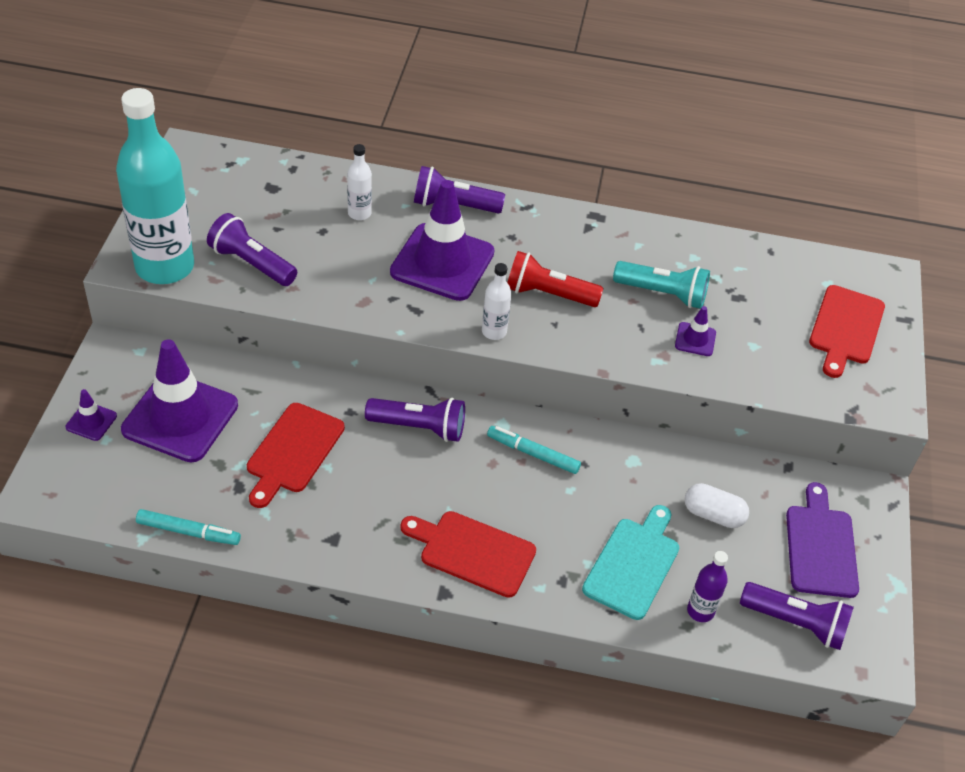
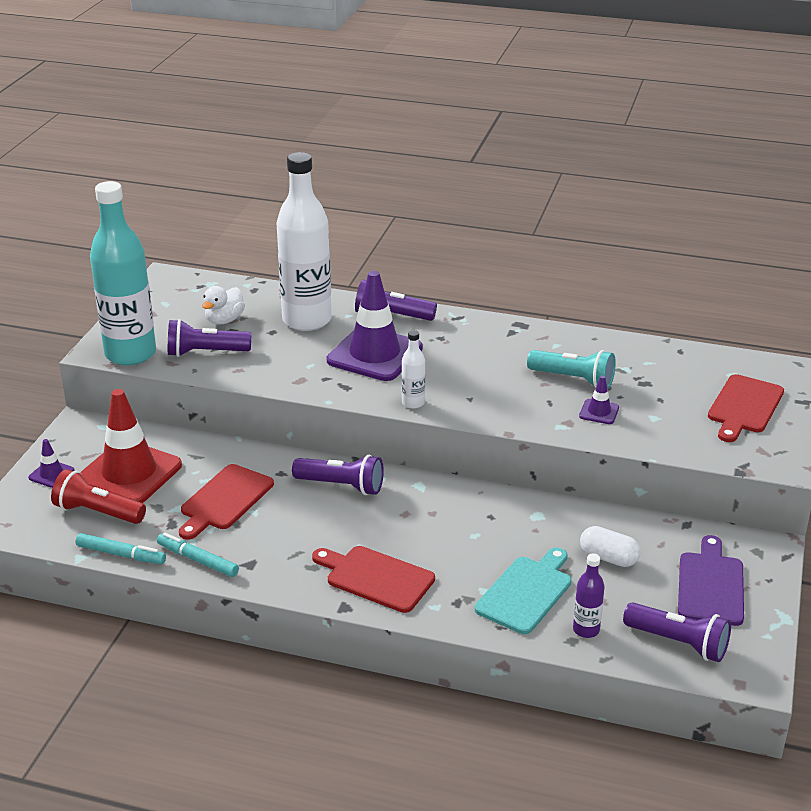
camera: 10 degrees right, 15 degrees down
(180, 417) = (129, 473): purple traffic cone -> red traffic cone
(251, 263) = (206, 353): purple flashlight -> purple flashlight turned 45 degrees counterclockwise
(266, 215) = (224, 320): none -> white duck
(359, 213) = (307, 320): white bottle -> white bottle, size x2.35
(533, 454) = (443, 508): turquoise marker -> turquoise marker (197, 560)
(548, 294) = (467, 378): red flashlight -> red flashlight (98, 512)

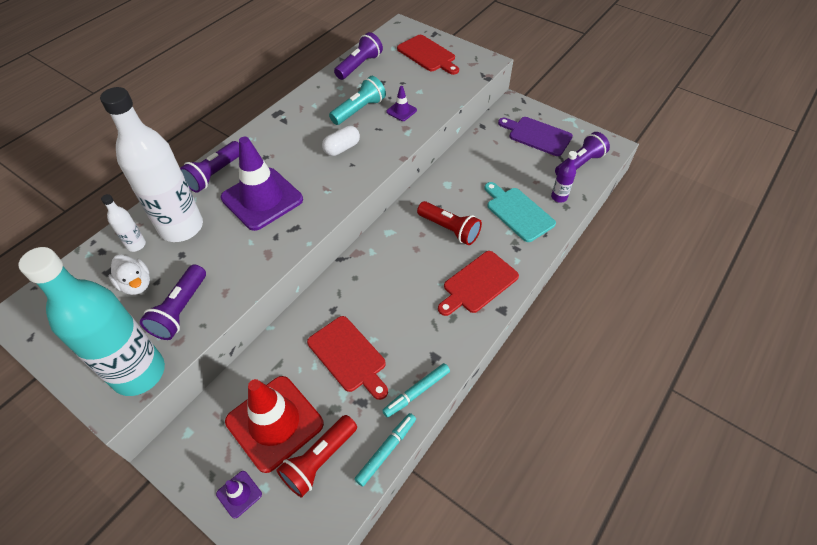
camera: 70 degrees left, 20 degrees up
(341, 486) = (368, 276): purple flashlight -> purple flashlight (359, 66)
(413, 403) = (340, 195): white bottle -> white bottle (136, 245)
(454, 534) = (449, 229): none -> red flashlight
(608, 558) = (499, 167): white capsule -> white capsule (342, 148)

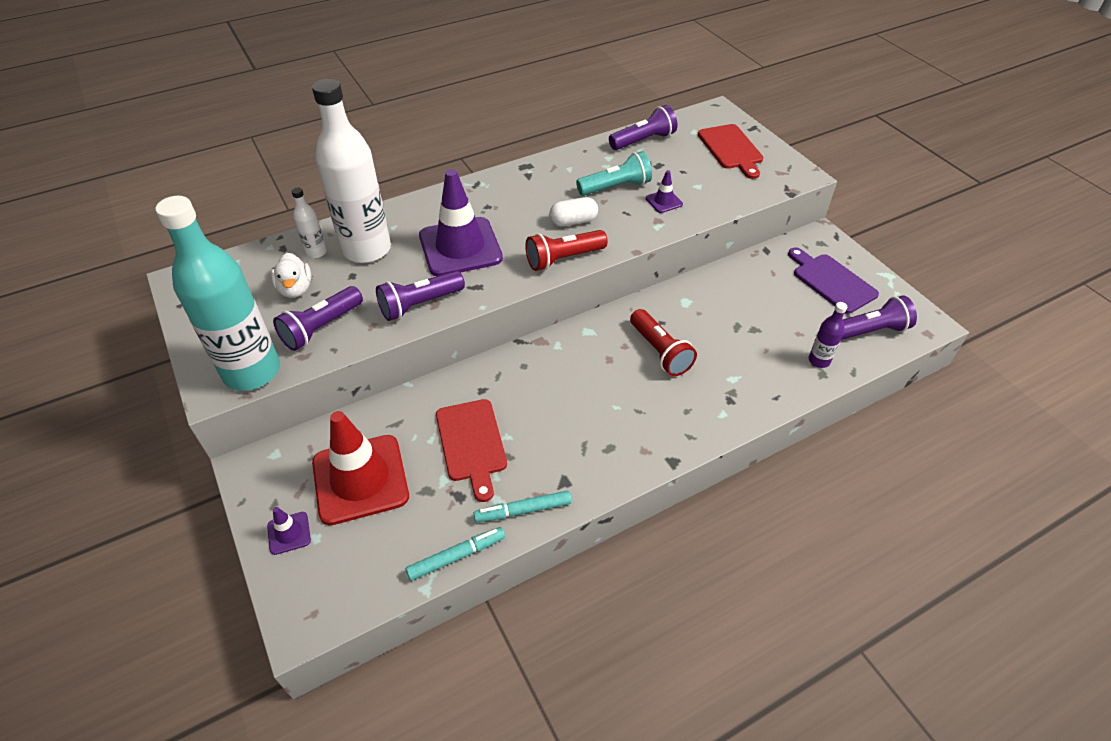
camera: 25 degrees right, 5 degrees down
(215, 174) = (427, 209): purple flashlight -> purple flashlight (420, 304)
(319, 460) = (383, 535): red flashlight -> red flashlight (563, 259)
(478, 284) = (660, 422): red cutting board -> none
(518, 212) = (755, 361): turquoise cutting board -> none

